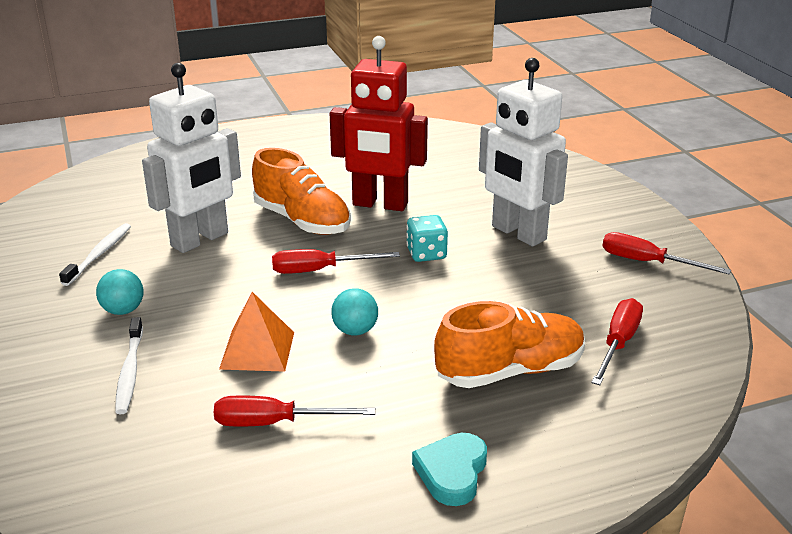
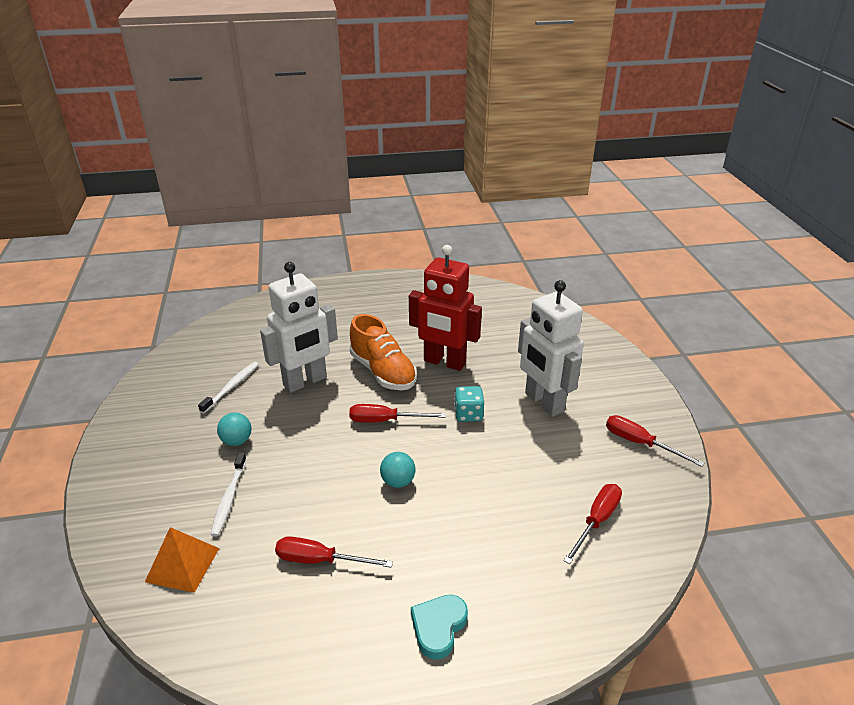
camera: 10 degrees right, 5 degrees up
(257, 350) = (323, 490): orange pyramid -> orange pyramid (182, 564)
(510, 371) = (505, 536): orange shoe -> none

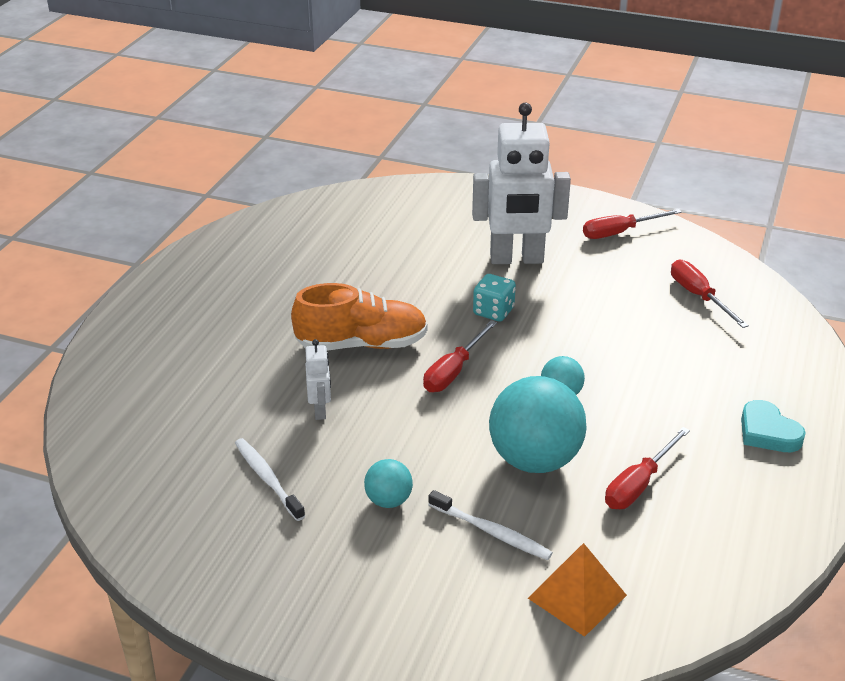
camera: 60 degrees left, 0 degrees up
(305, 382) = (320, 411): white robot -> white robot, size x0.44
(315, 493) = (534, 460): none -> turquoise ball
(444, 362) = (388, 295): red robot -> none

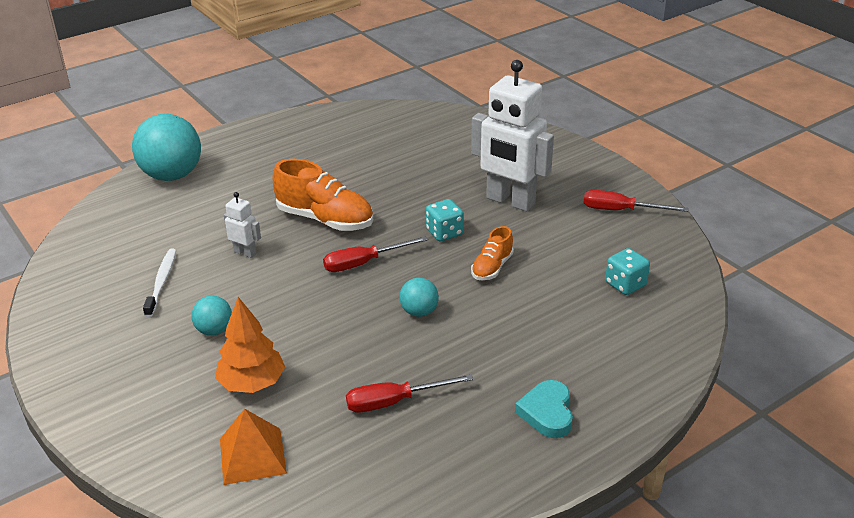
camera: 35 degrees right, 0 degrees up
(320, 411) = (245, 253): white robot -> white robot turned 90 degrees counterclockwise
(491, 532) = (252, 383): white toothbrush -> orange tree
(534, 460) = (342, 349): turquoise ball -> turquoise ball (172, 175)
(574, 327) = (492, 267): none -> orange shoe
(699, 296) = (625, 284): red screwdriver -> turquoise dice

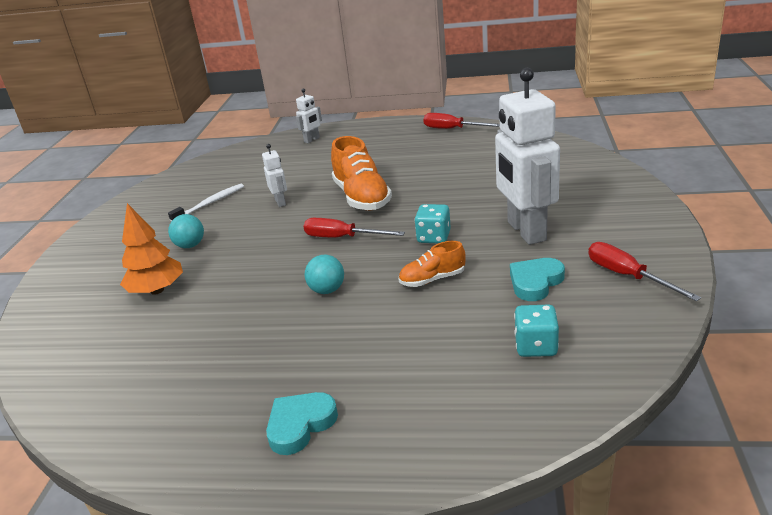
camera: 45 degrees right, 5 degrees down
(172, 175) = (312, 140): turquoise ball -> white robot
(252, 456) = (85, 339): orange pyramid -> none
(394, 402) = (212, 350): red screwdriver -> red screwdriver (452, 129)
(568, 239) = (535, 282): none -> turquoise heart

